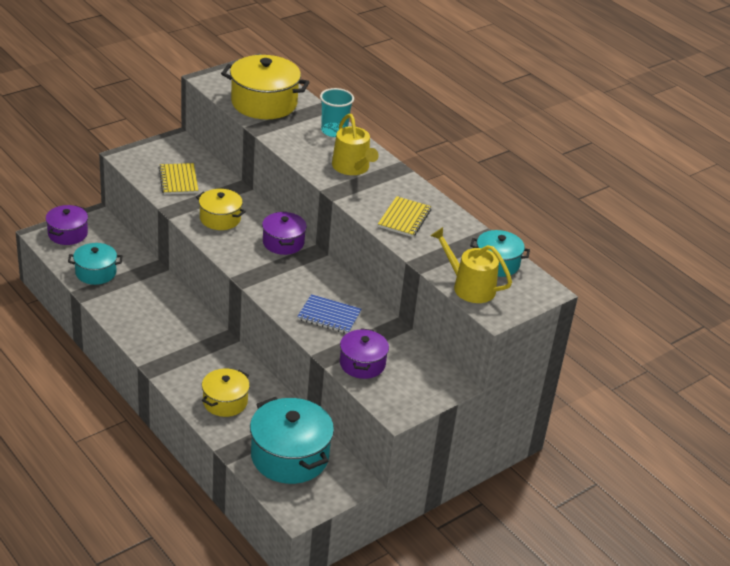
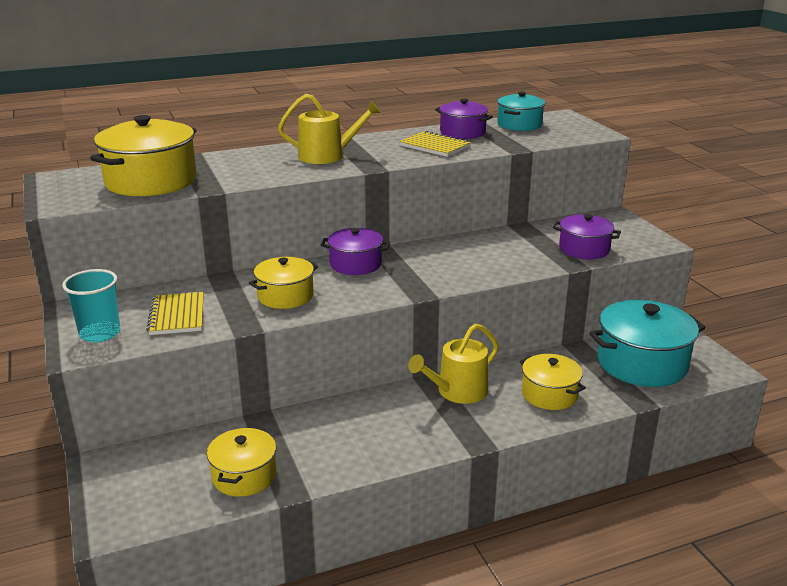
camera: 70 degrees left, 10 degrees down
(68, 234) = (126, 497): purple pot -> purple pot (462, 132)
(96, 272) = (244, 476): turquoise pot -> yellow pot
(178, 180) = (177, 316): yellow notebook -> yellow notebook turned 75 degrees clockwise
(329, 316) = (501, 255): blue notebook -> none
(334, 131) = (245, 156): turquoise cup -> turquoise cup (100, 333)
(469, 287) = (556, 137): yellow watering can -> yellow watering can (457, 391)

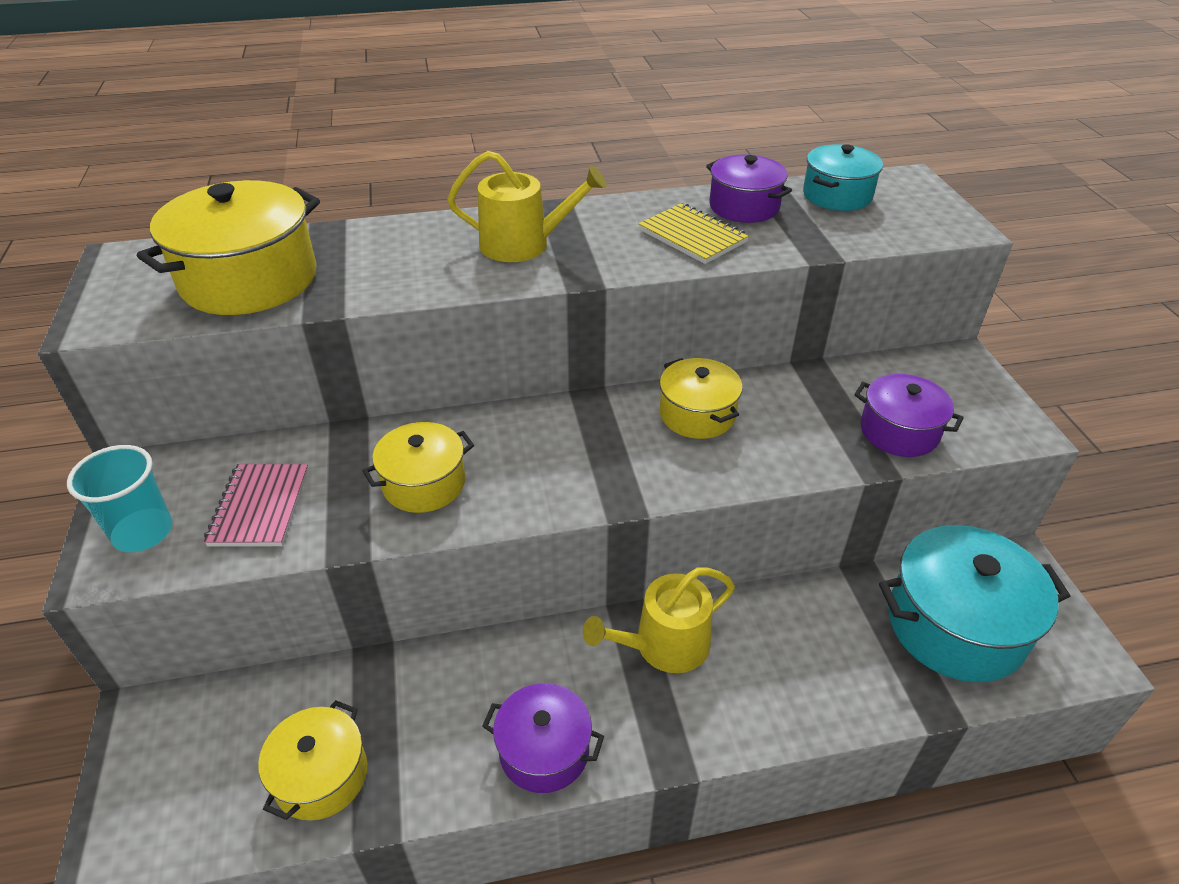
camera: 10 degrees right, 15 degrees up
(177, 316) = (260, 507): yellow notebook -> pink notebook
(355, 264) = (544, 425): purple pot -> purple pot (544, 750)
(549, 394) = (800, 672): yellow pot -> yellow pot (697, 414)

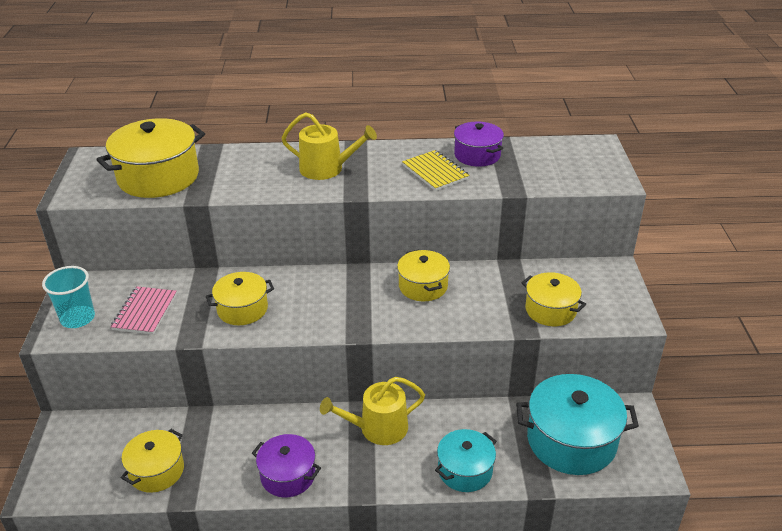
camera: 10 degrees right, 5 degrees down
(837, 195) = (543, 152): turquoise pot -> turquoise pot (465, 470)
(899, 431) = (550, 310): purple pot -> yellow pot

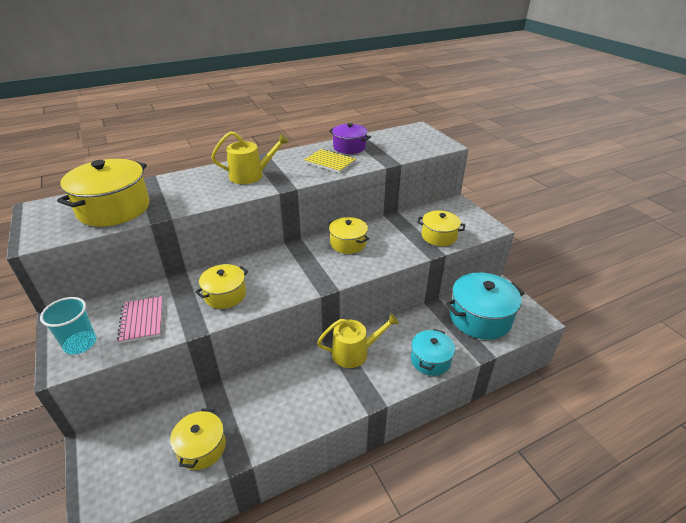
camera: 25 degrees left, 0 degrees up
(288, 475) = (311, 410): purple pot -> none
(377, 428) = (355, 352): yellow watering can -> yellow watering can turned 150 degrees counterclockwise

